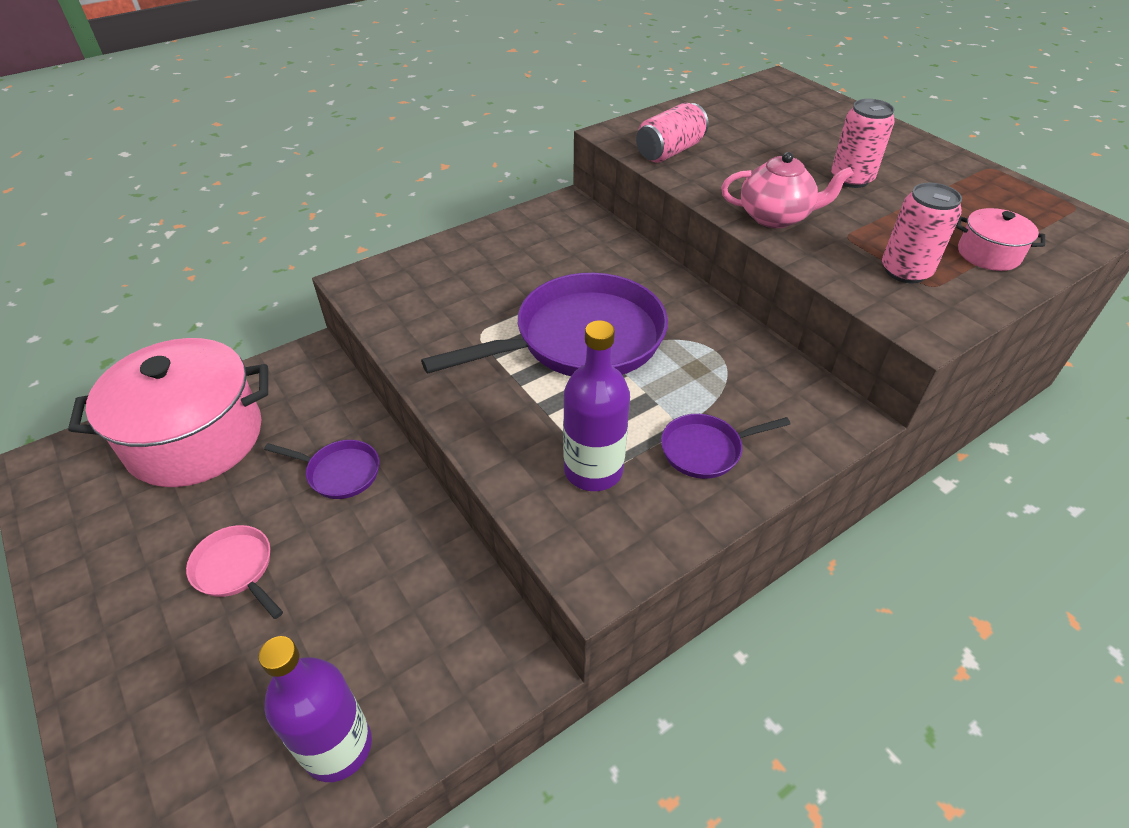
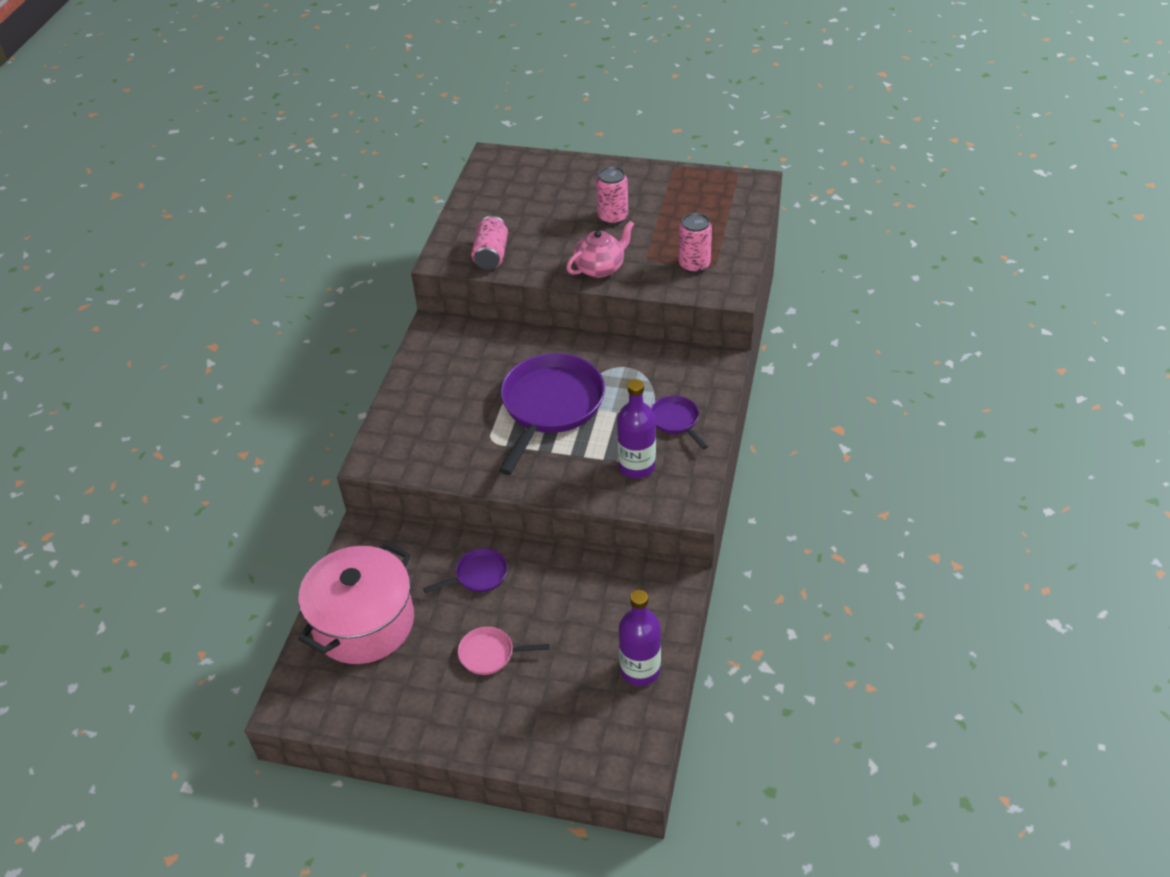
camera: 40 degrees left, 0 degrees up
(706, 450) = (676, 421): purple pan -> purple pan turned 120 degrees clockwise
(988, 254) = (722, 230): pink pot -> none

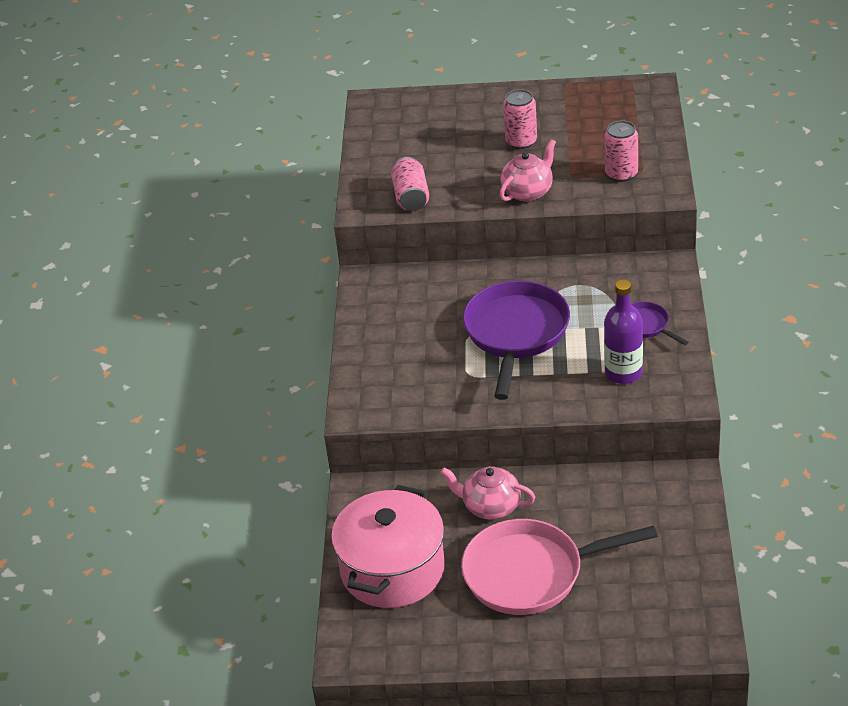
camera: 10 degrees left, 5 degrees down
(478, 575) = (490, 506): purple pan -> pink teapot
(490, 654) = (531, 573): pink pan -> pink pan, size x2.14
(640, 670) = (682, 559): purple bottle -> none

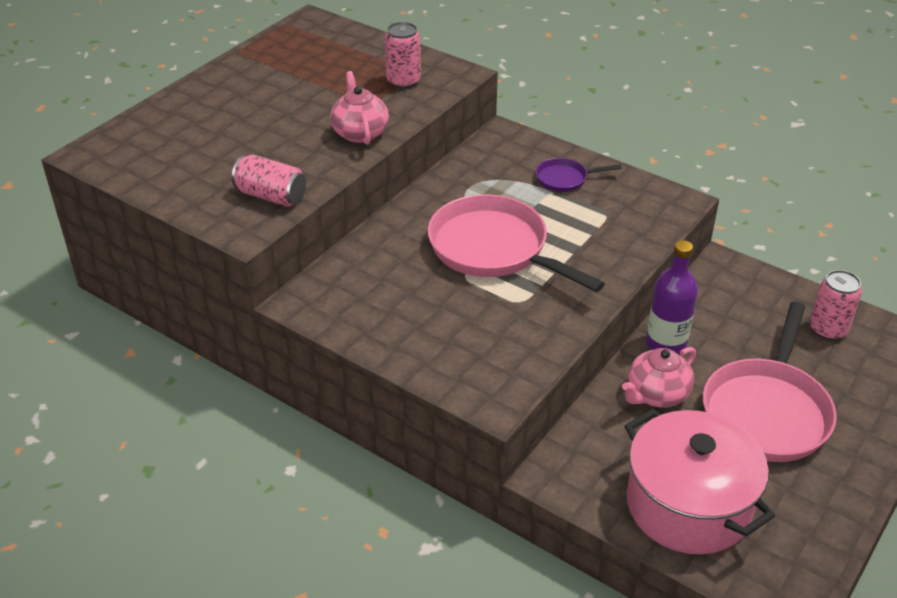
camera: 60 degrees left, 0 degrees up
(515, 334) = (494, 249): purple pan -> pink pan
(521, 141) = (283, 105): pink can -> pink can (828, 329)
(623, 373) = (612, 217): purple bottle -> purple bottle (666, 343)

